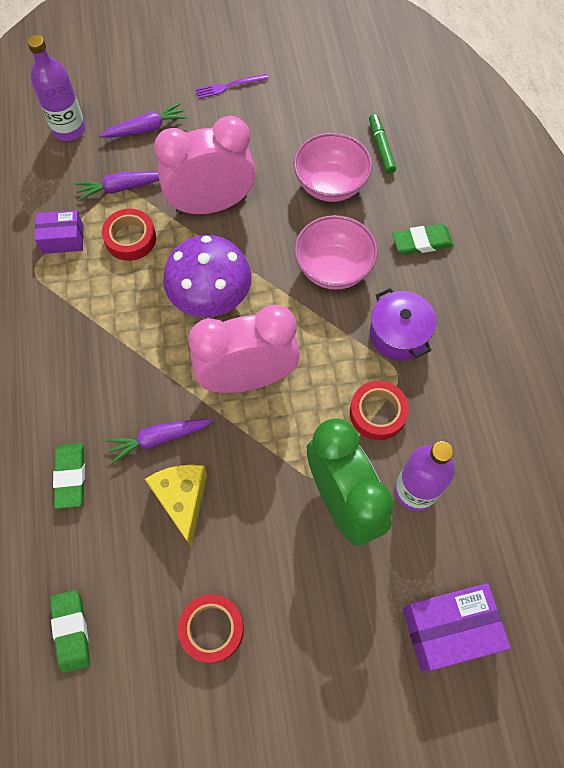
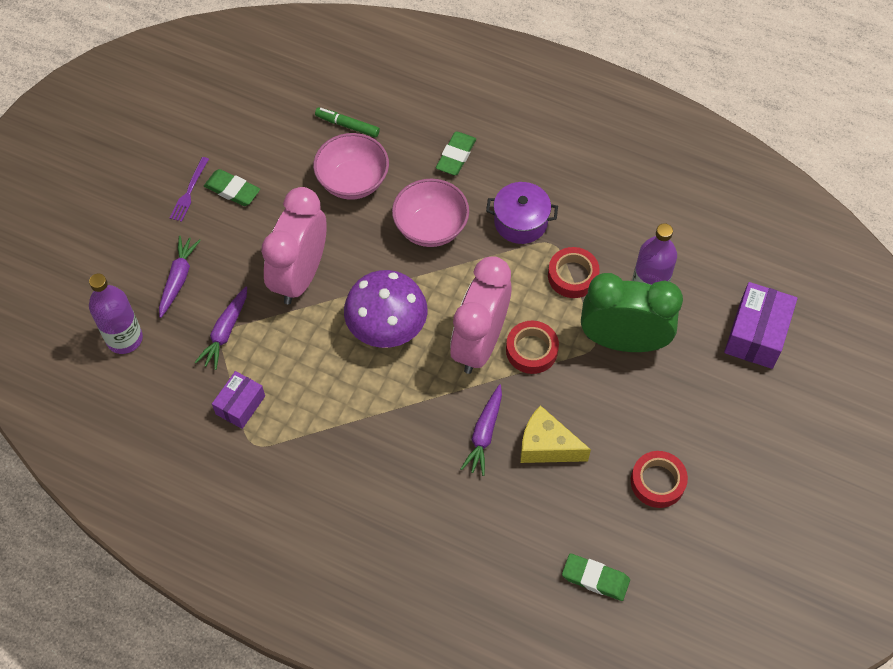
camera: 55 degrees left, 5 degrees down
(71, 476) = (469, 514): green eraser -> green eraser (232, 190)
(130, 238) = (283, 353): red tape -> red tape (531, 350)

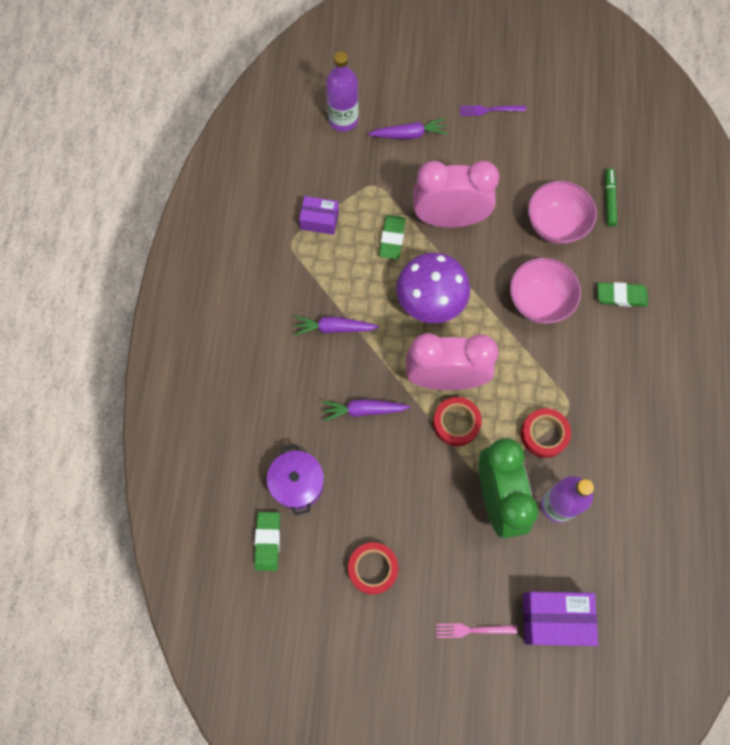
camera: 70 degrees right, 10 degrees up
(225, 332) = (377, 185): purple carrot -> purple carrot (334, 328)
(232, 190) = (505, 139): green eraser -> green eraser (392, 239)
(520, 222) = (579, 372): purple pot -> purple pot (297, 483)
(546, 446) = (371, 464): yellow cheese -> none
(746, 410) = (472, 630): none -> pink fork

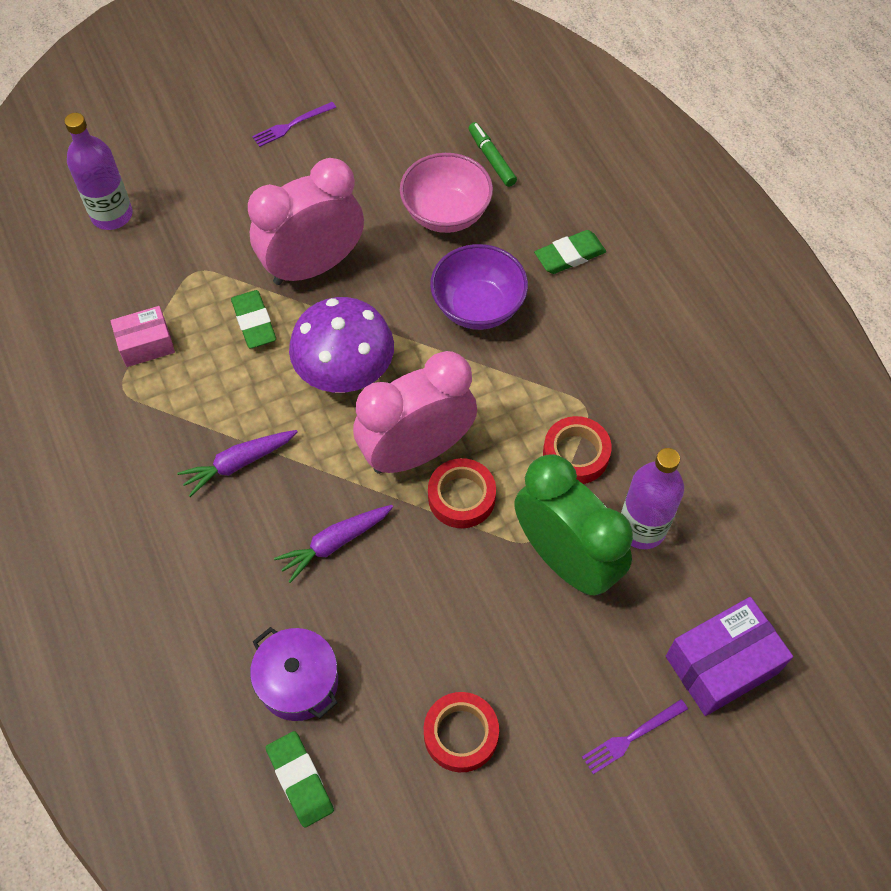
camera: 30 degrees left, 10 degrees down
(319, 220) = (146, 344): purple box -> pink box
(409, 134) = (206, 195): purple carrot -> none
(472, 630) = (631, 737): pink fork -> purple fork
(539, 301) = (478, 307): pink bowl -> purple bowl

